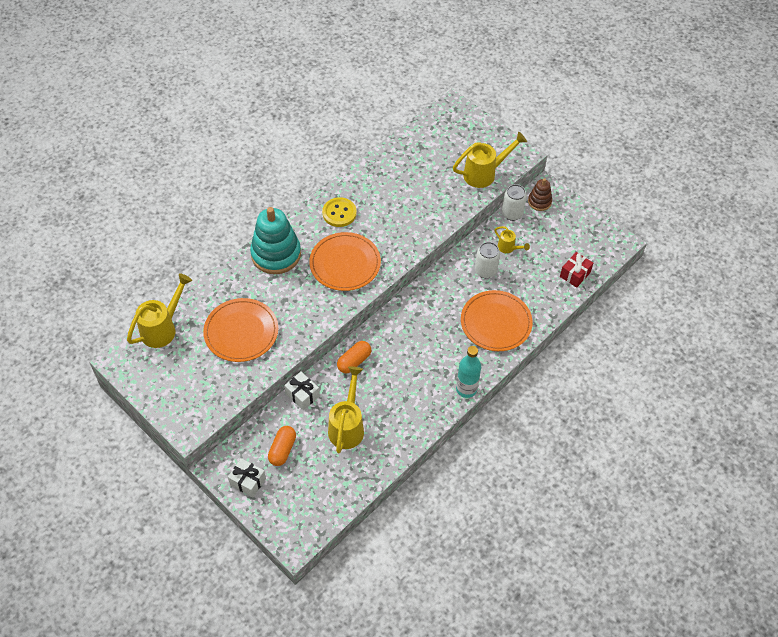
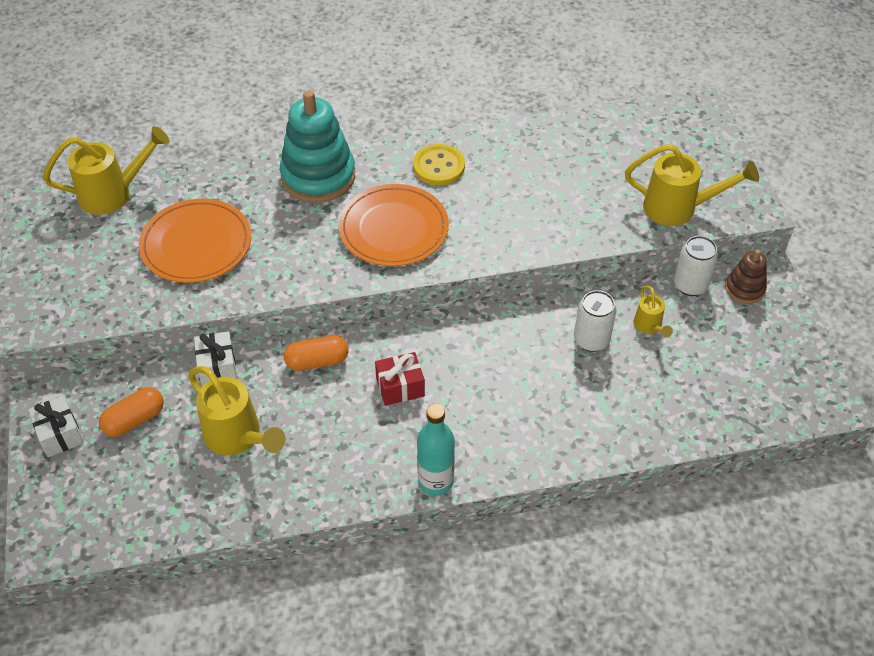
camera: 35 degrees right, 5 degrees down
(347, 426) = (238, 437): yellow watering can -> yellow watering can turned 90 degrees clockwise
(496, 322) = (551, 415): orange plate -> none
(575, 274) = (723, 412): red gift -> red gift (400, 387)

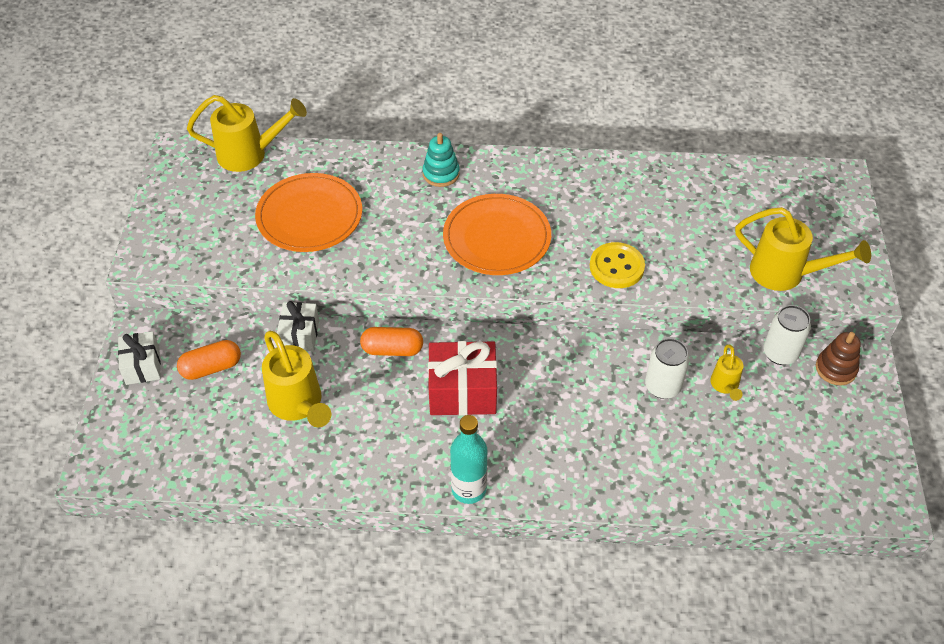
camera: 15 degrees right, 0 degrees up
(318, 176) = (441, 174): turquoise stacking toy -> turquoise stacking toy, size x0.51
(400, 387) = (462, 391): red gift -> red gift, size x1.61
(438, 166) = (558, 186): yellow button -> yellow button (616, 267)

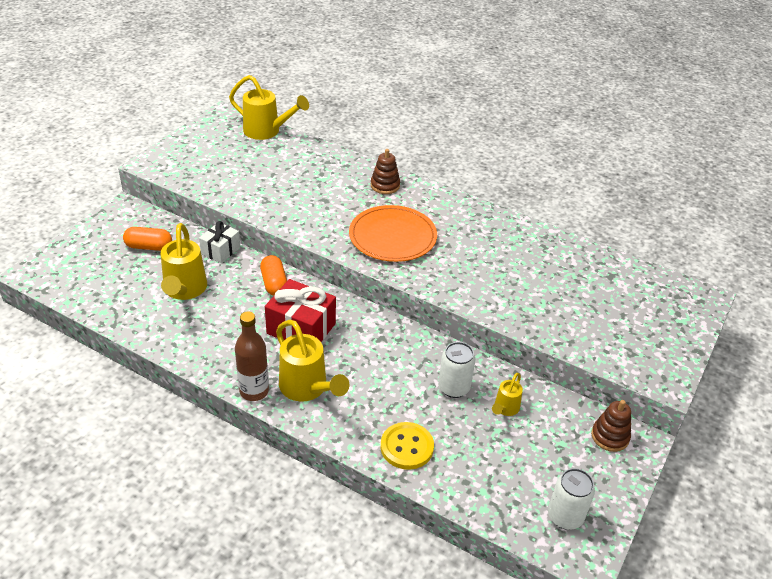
camera: 25 degrees right, 10 degrees down
(143, 366) = (109, 229): white gift -> none
(309, 216) = (275, 178): orange plate -> none
(392, 349) = (274, 283): orange capsule -> orange capsule turned 45 degrees clockwise
(441, 174) = (385, 185): turquoise stacking toy -> brown stacking toy
(469, 489) = (254, 391): turquoise bottle -> brown bottle
(616, 267) = (468, 287): yellow button -> yellow button (407, 447)
(780, 353) = (569, 406): white can -> white can (565, 516)
(786, 274) = (603, 344): yellow watering can -> yellow watering can (307, 389)

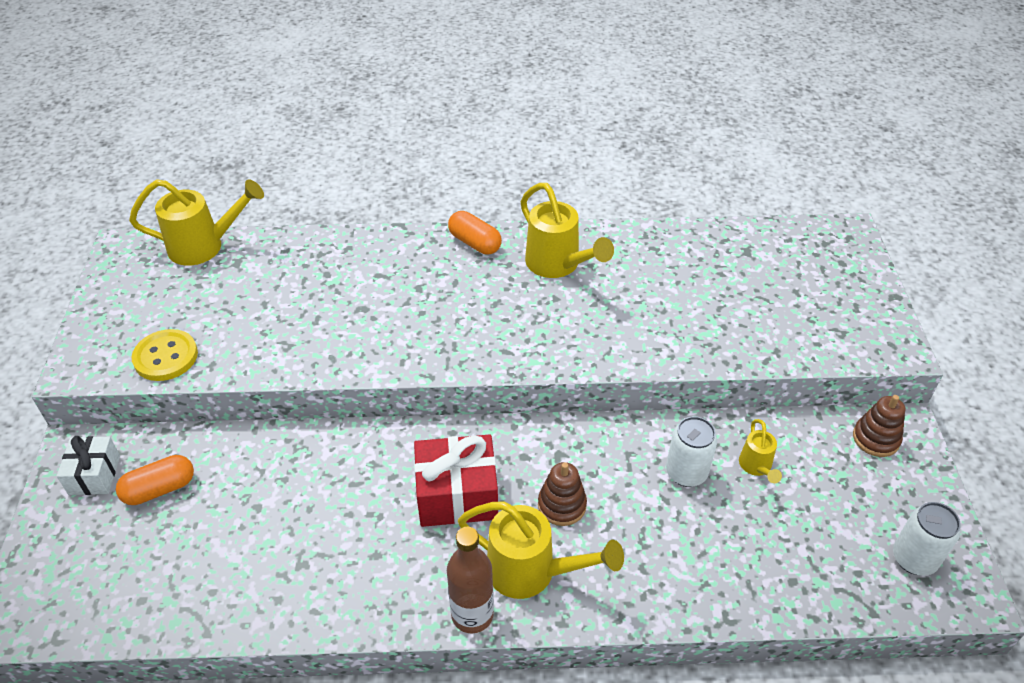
camera: 30 degrees left, 5 degrees up
(184, 291) = (264, 526): yellow watering can -> yellow watering can (558, 265)
(220, 250) = (265, 443): white gift -> white gift (94, 475)
(274, 283) = (373, 452): orange capsule -> orange capsule (475, 243)
(385, 185) = (418, 254): brown stacking toy -> brown stacking toy (562, 505)
(392, 237) = (484, 318): orange plate -> none
(407, 447) = (700, 578): yellow button -> yellow button (166, 357)

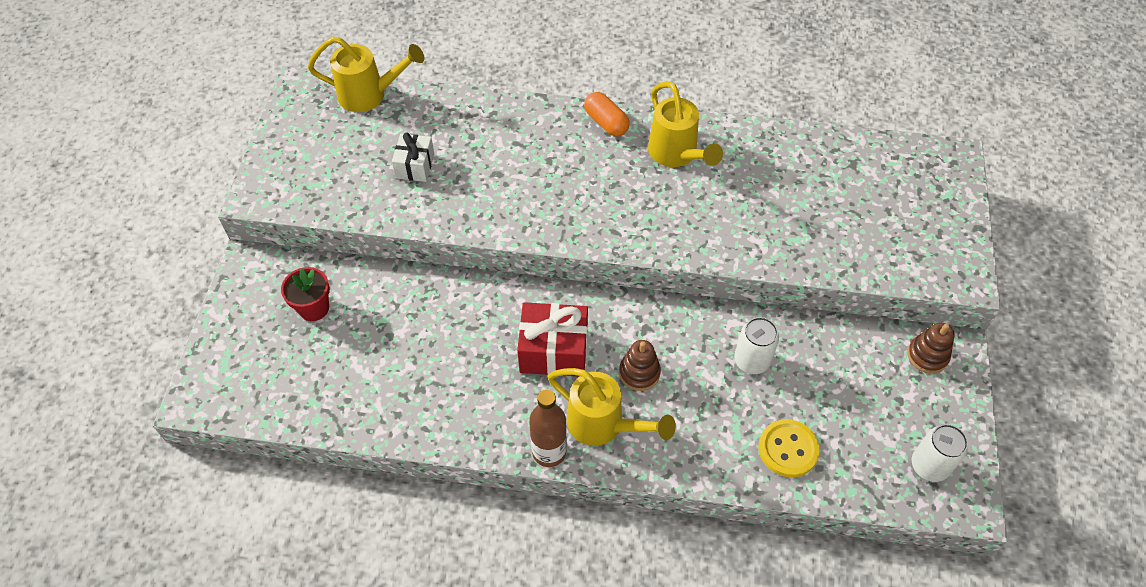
camera: 10 degrees right, 10 degrees up
(94, 475) = (263, 288): white gift -> white gift (415, 166)
(160, 489) = (314, 308): orange capsule -> red flower pot
(166, 357) = (328, 196): yellow button -> yellow button (788, 449)
(756, 467) = (814, 365): yellow watering can -> none

